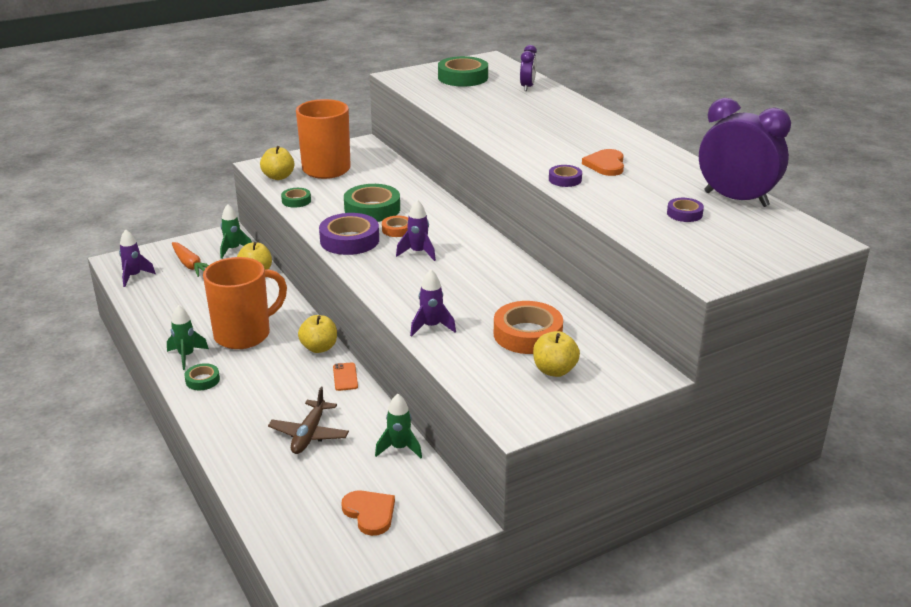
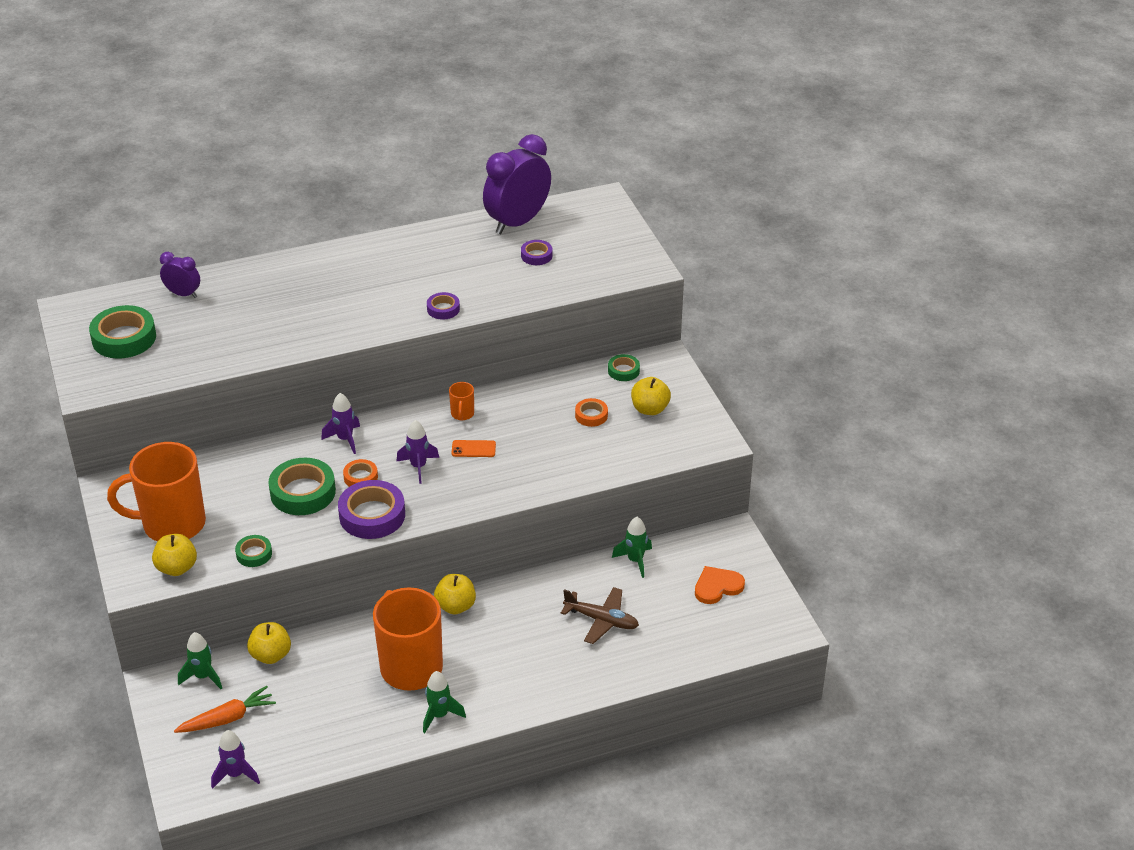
camera: 80 degrees left, 10 degrees up
(202, 380) = (490, 700): green tape -> green tape (623, 371)
(345, 377) = (514, 589): orange phone -> orange phone (473, 449)
(431, 327) = (564, 472): purple rocket -> purple rocket (345, 439)
(500, 265) = (462, 414): none -> orange mug
(527, 334) = (591, 415): orange tape -> orange tape, size x0.53
(606, 165) = (419, 278): orange heart -> none

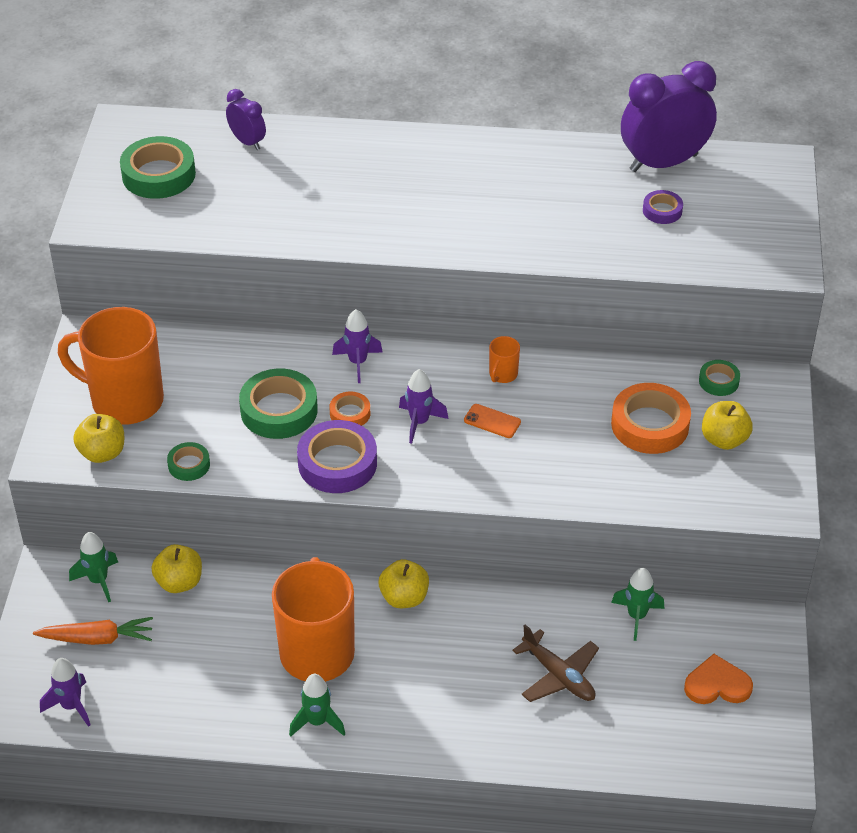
camera: 25 degrees right, 5 degrees up
(443, 309) = (517, 245): purple tape -> none
(591, 415) = (650, 425): orange tape -> orange tape, size x1.89

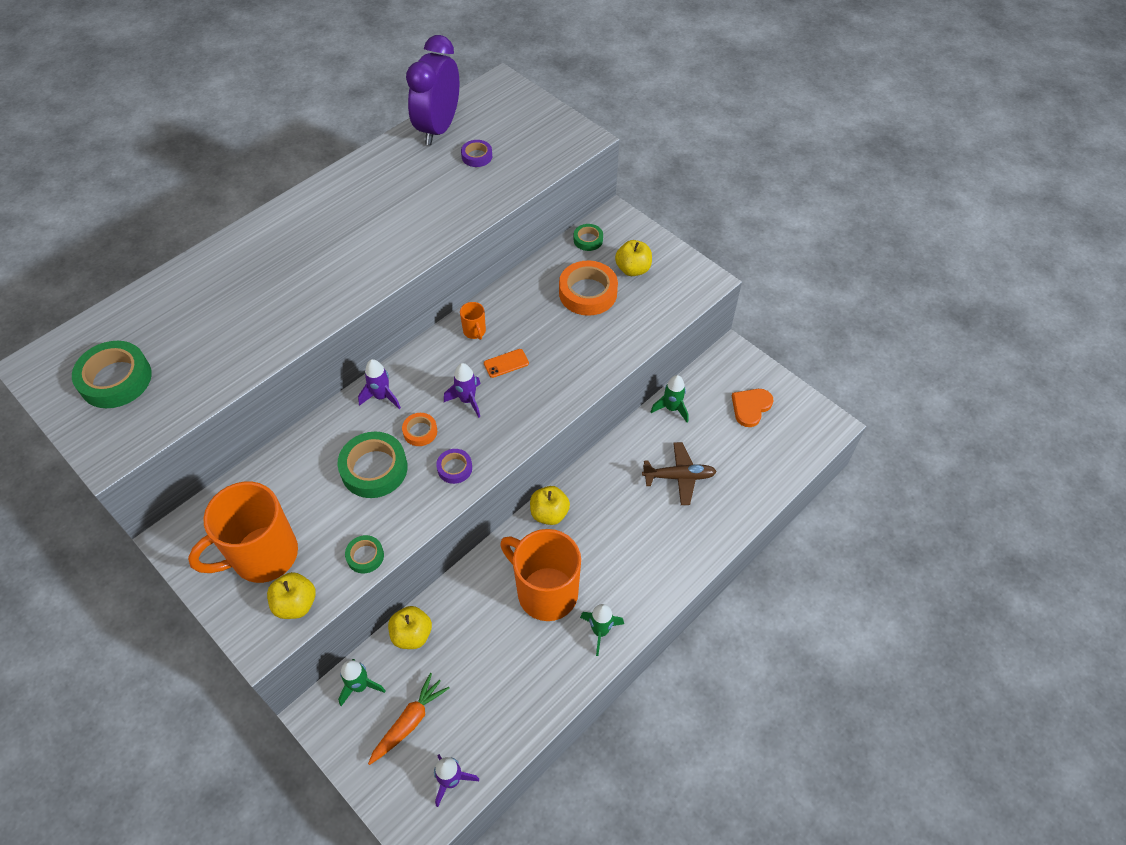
camera: 50 degrees left, 10 degrees up
(247, 142) = (152, 307): purple clock -> none
(337, 463) = (454, 468): purple tape -> purple tape, size x0.53

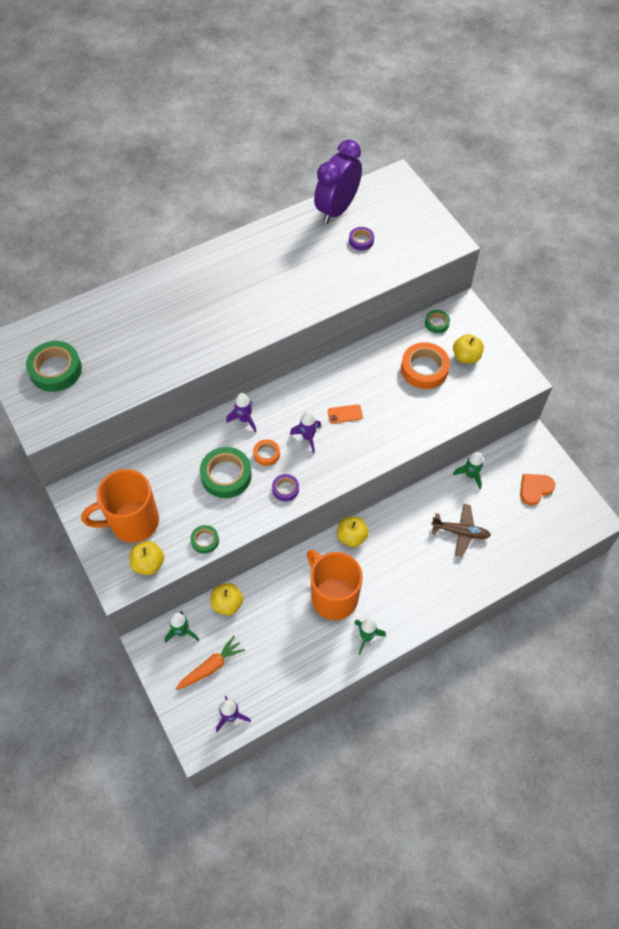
camera: 15 degrees right, 5 degrees up
(474, 331) = (327, 382): orange mug -> none

